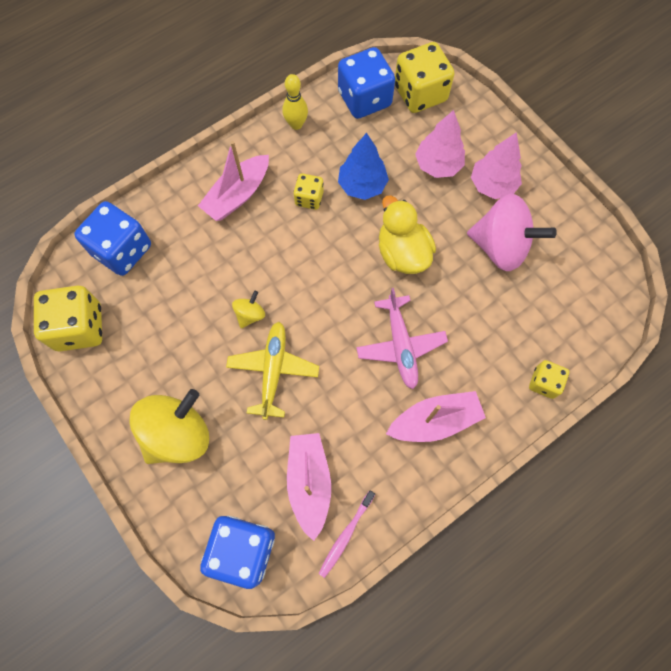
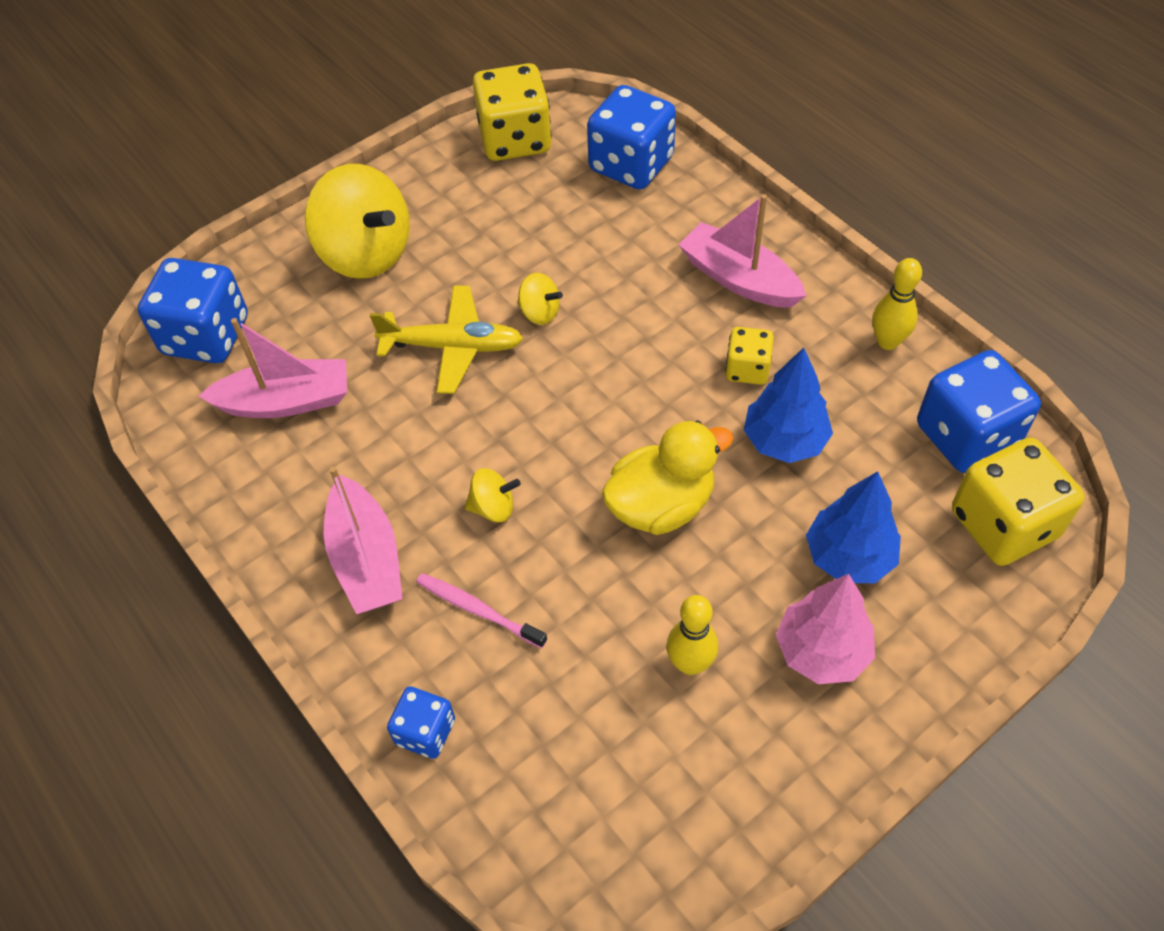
camera: 90 degrees right, 15 degrees down
(345, 535) = (208, 448): pink toothbrush -> pink toothbrush (478, 610)
(400, 345) = (493, 507): pink plane -> yellow spinning top
(438, 165) = (849, 556): pink tree -> blue tree
(500, 246) = (690, 663): pink spinning top -> yellow bowling pin
(544, 383) = (425, 732): yellow dice -> blue dice

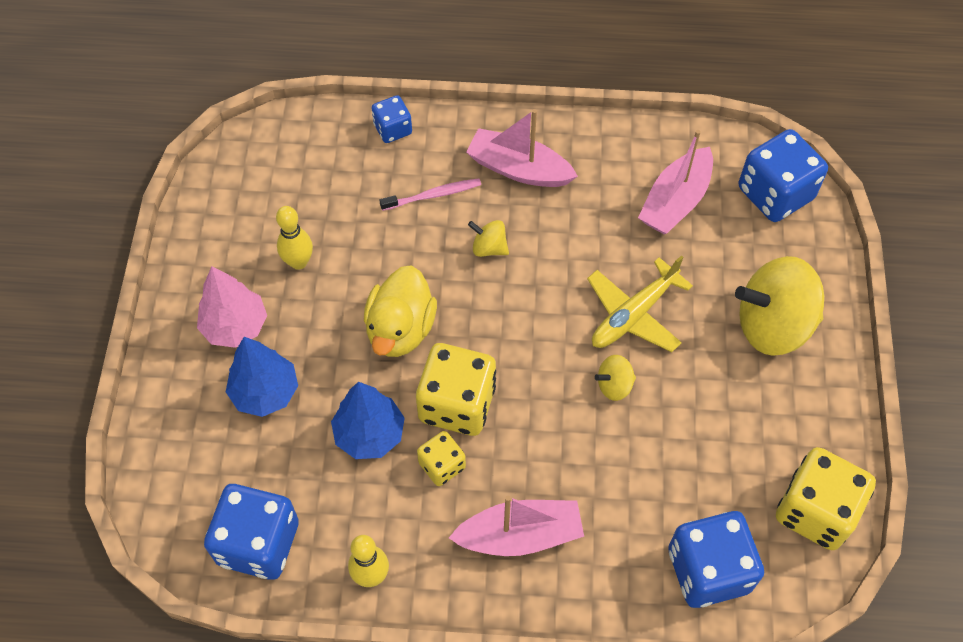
camera: 130 degrees right, 5 degrees up
(493, 507) = (489, 248): yellow spinning top -> yellow spinning top turned 75 degrees clockwise
(1003, 524) = (189, 495): yellow dice -> yellow dice (457, 404)

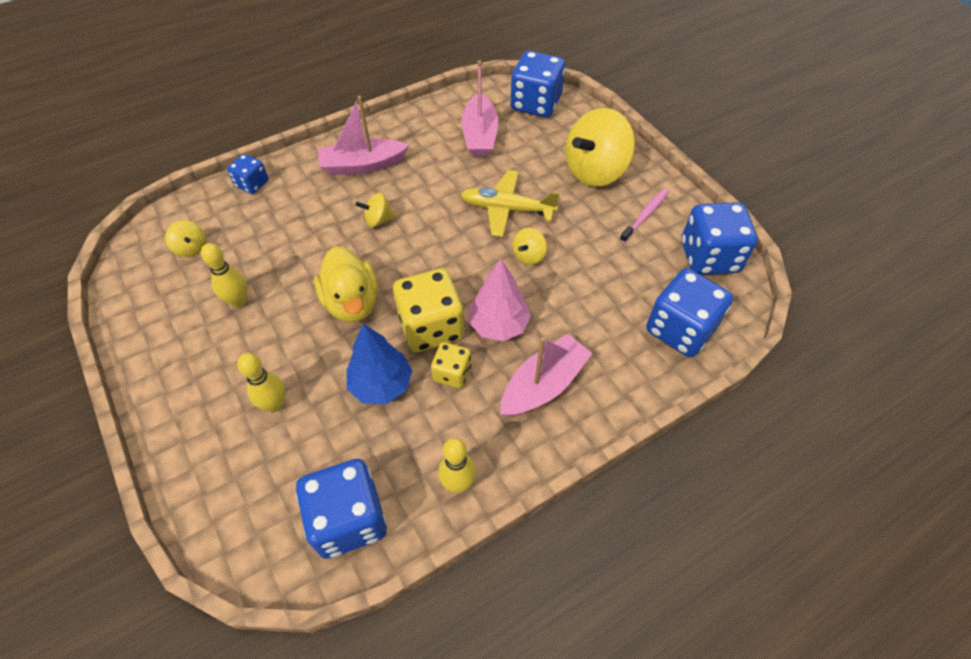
camera: 35 degrees left, 5 degrees down
(235, 326) = (215, 372): pink tree -> pink tree (498, 325)
(265, 392) = (275, 404): blue tree -> yellow bowling pin
(291, 175) = (191, 248): none -> yellow spinning top
(433, 195) = (313, 208): pink toothbrush -> pink toothbrush (645, 215)
(633, 314) = (506, 209): yellow plane -> yellow plane turned 90 degrees clockwise
(815, 511) = (709, 257): yellow dice -> blue dice

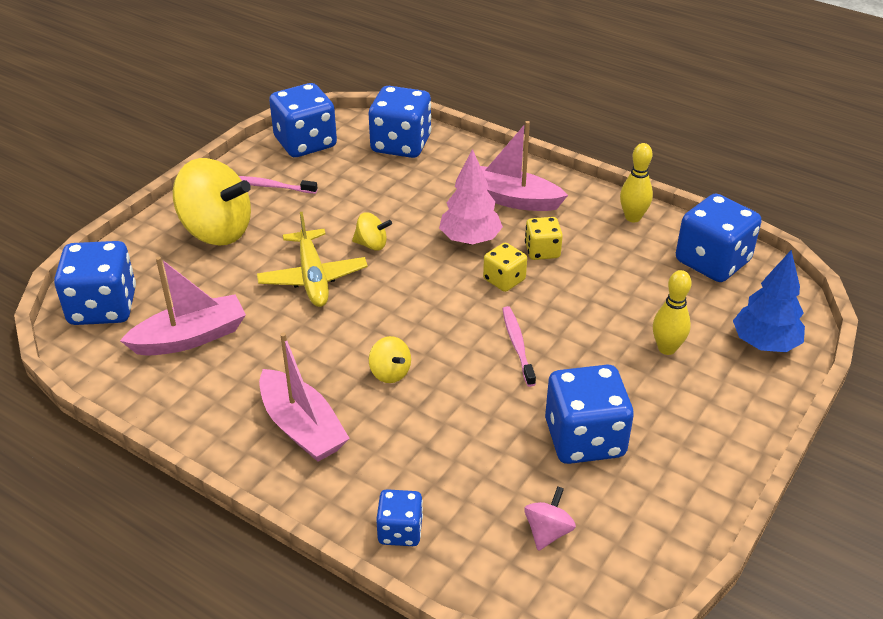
camera: 115 degrees left, 15 degrees down
(191, 248) = (548, 532): yellow spinning top -> pink spinning top
(238, 301) = (584, 438): yellow bowling pin -> blue dice
(352, 302) = (517, 345): yellow duck -> pink toothbrush
(381, 385) = (589, 289): blue tree -> blue tree (765, 344)
(431, 327) = (504, 280): yellow dice -> yellow dice, size x0.54

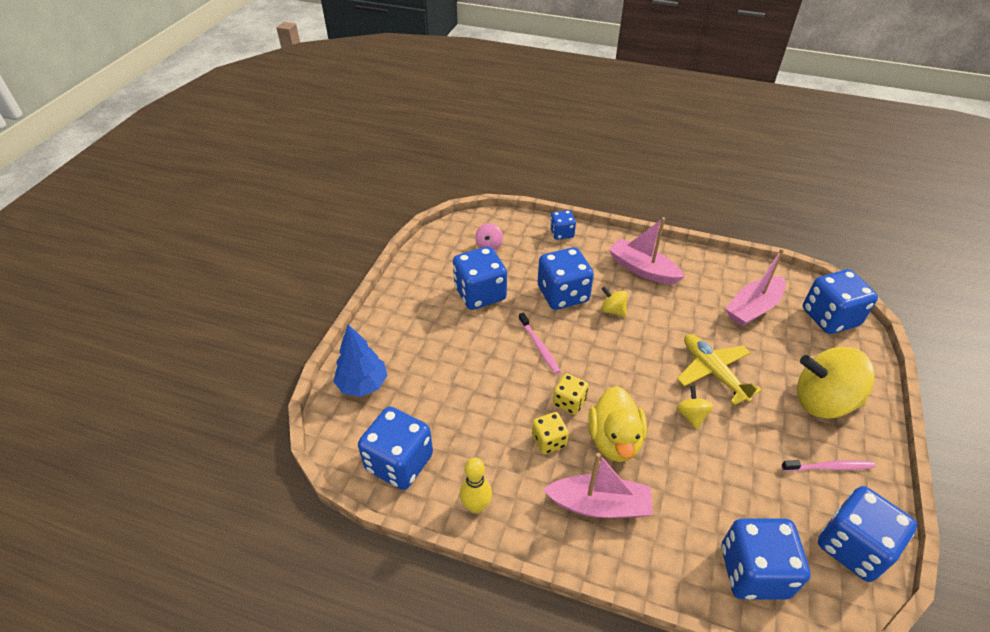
camera: 165 degrees right, 5 degrees up
(372, 244) = (691, 415): yellow spinning top -> yellow spinning top turned 90 degrees clockwise
(452, 411) = (563, 294): none -> blue dice
(470, 239) = (614, 440): pink tree -> yellow duck
(667, 348) = (434, 365): yellow bowling pin -> none

